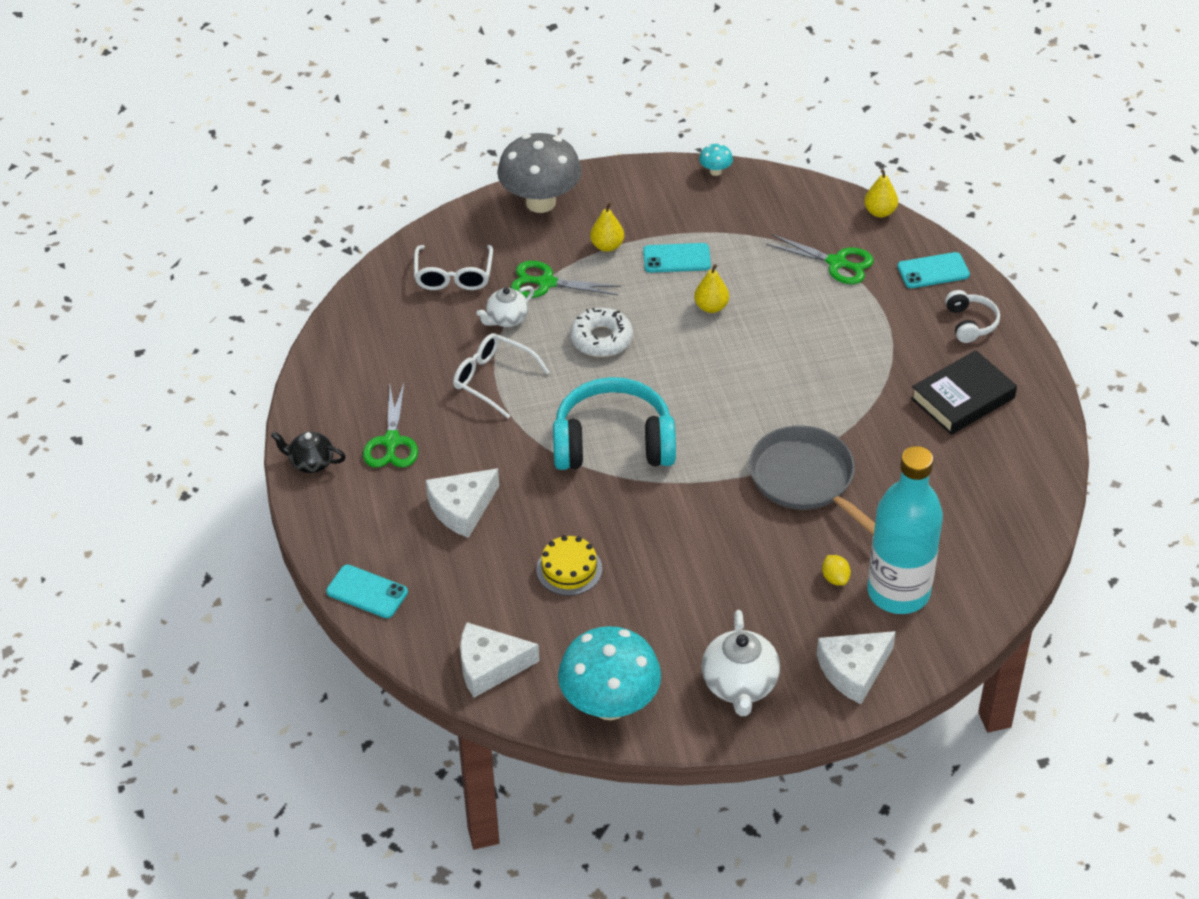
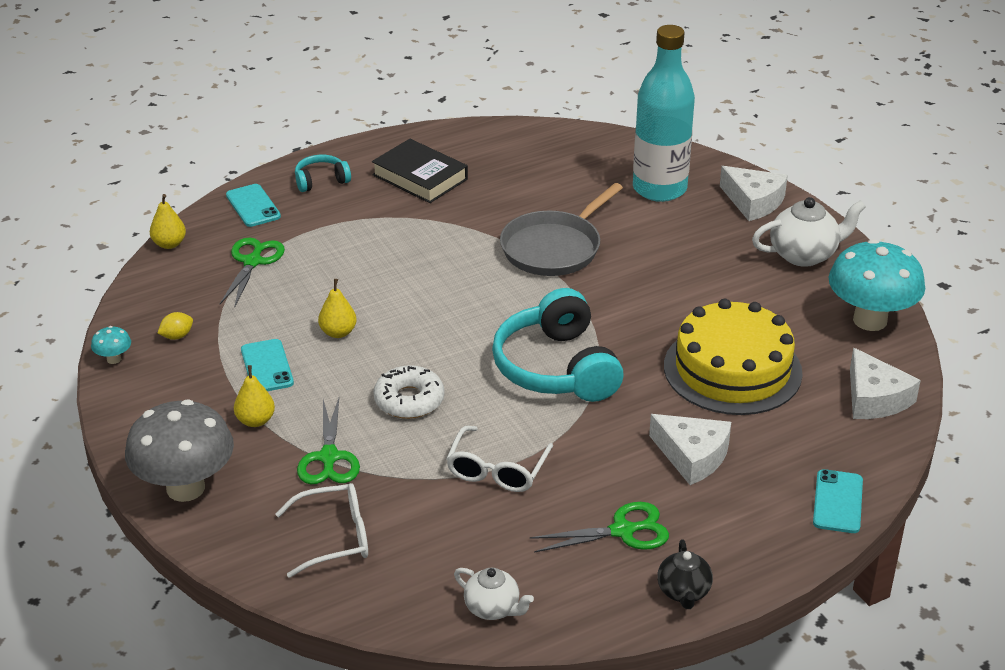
camera: 105 degrees left, 10 degrees down
(507, 319) = (397, 478): white teapot -> white teapot (493, 608)
(569, 569) = (732, 369): yellow cake -> yellow cake, size x2.07
(835, 578) = (661, 220): yellow lemon -> yellow lemon (177, 336)
(970, 323) = (321, 180): white headphones -> turquoise headphones

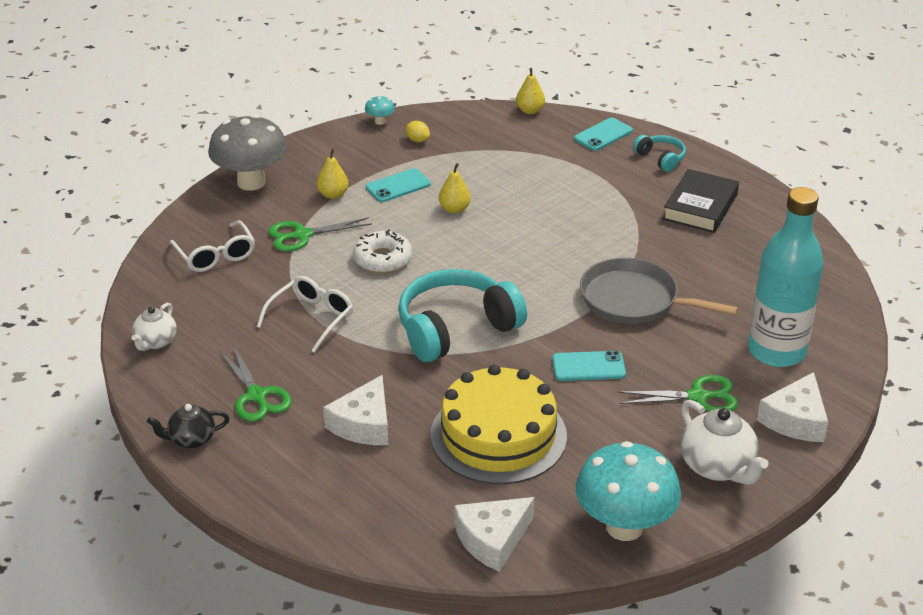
camera: 75 degrees right, 0 degrees up
(253, 262) = (527, 151): green scissors -> green scissors (698, 397)
(497, 470) = (312, 318): white glasses -> white glasses turned 120 degrees clockwise
(838, 502) = (328, 524): turquoise phone -> turquoise phone (588, 367)

